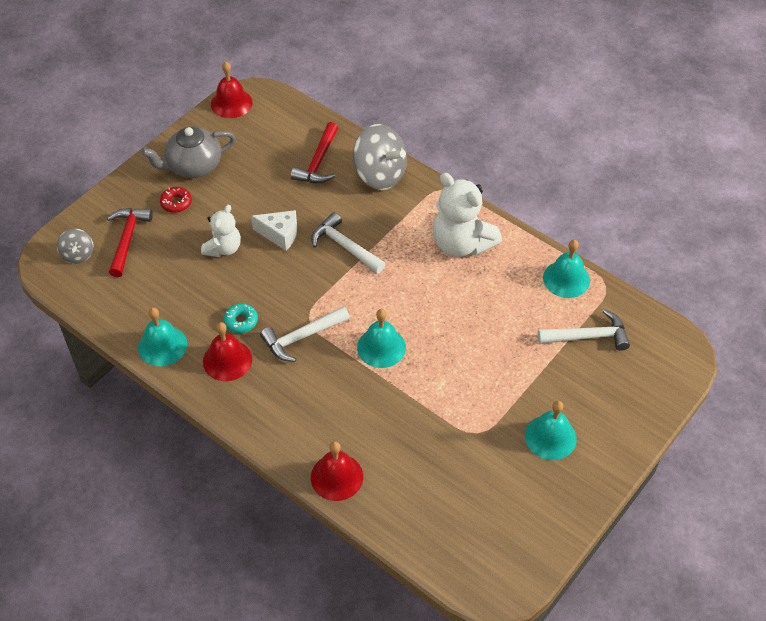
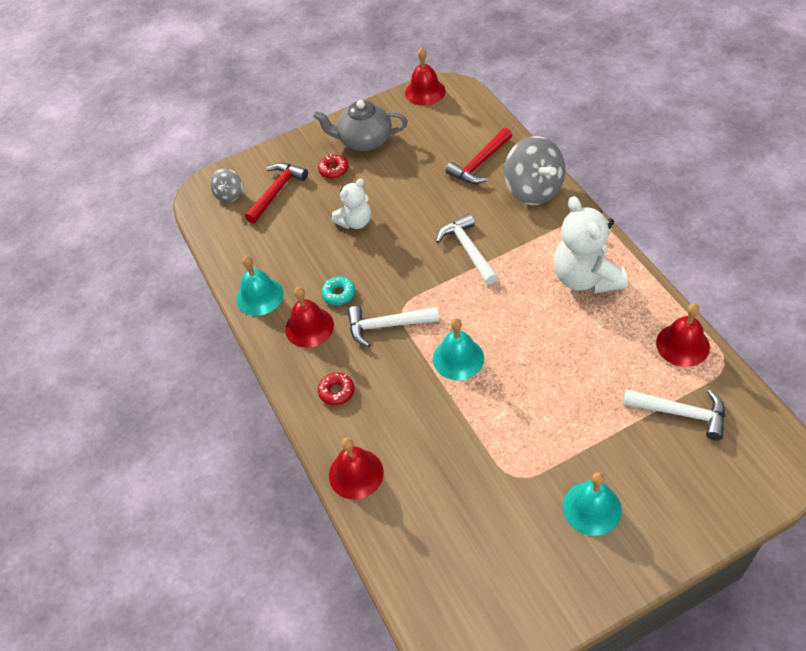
camera: 30 degrees right, 0 degrees up
(280, 234) = (412, 222): white cheese -> none
(283, 411) = (336, 391): none -> red donut
(566, 279) = (682, 345): turquoise bell -> red bell

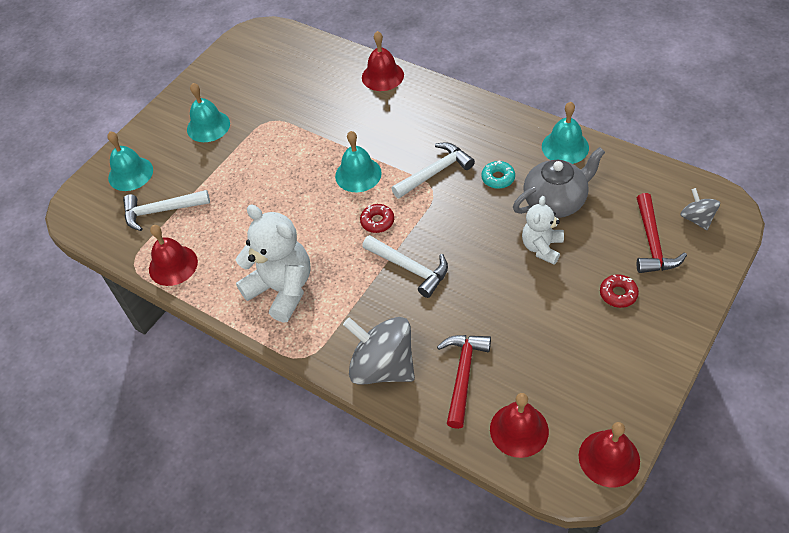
camera: 150 degrees right, 0 degrees up
(309, 327) = (499, 143): red bell -> red bell (519, 430)
(336, 391) = (437, 113): red donut -> red donut (377, 221)
(364, 140) = (619, 346): grey teapot -> grey teapot (556, 201)
(707, 483) = (130, 173): none -> turquoise bell

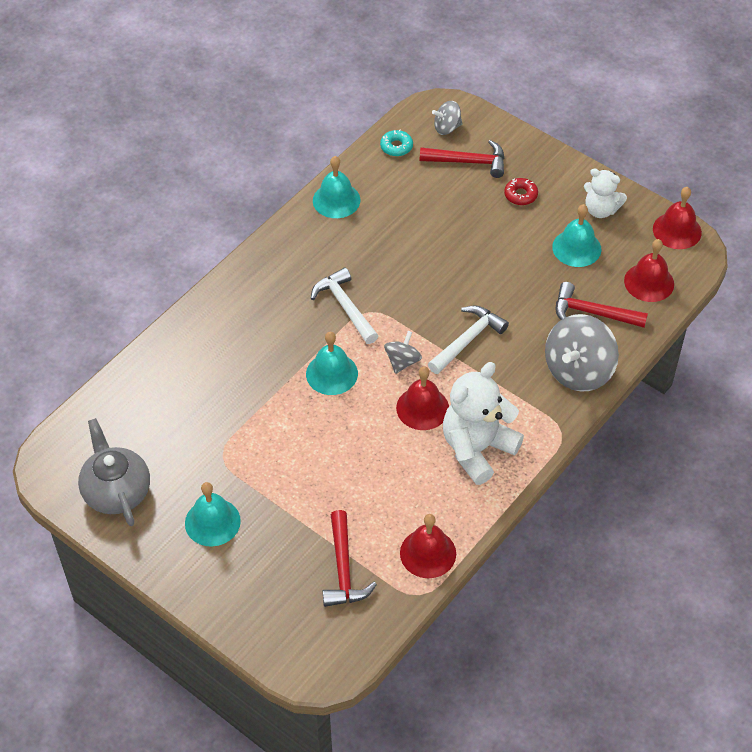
camera: 90 degrees left, 0 degrees up
(130, 173) = (273, 607): turquoise bell -> turquoise bell (576, 248)
(161, 211) = (343, 569): white hammer -> red hammer
(377, 221) = (402, 361): red donut -> grey spinning top
(382, 76) = (180, 339): red bell -> red bell (422, 408)
(498, 178) = (365, 257): turquoise donut -> turquoise donut (396, 147)
(542, 247) = (460, 237): white teddy bear -> white teddy bear (600, 210)
(556, 201) = (406, 218): grey teapot -> grey teapot (116, 491)

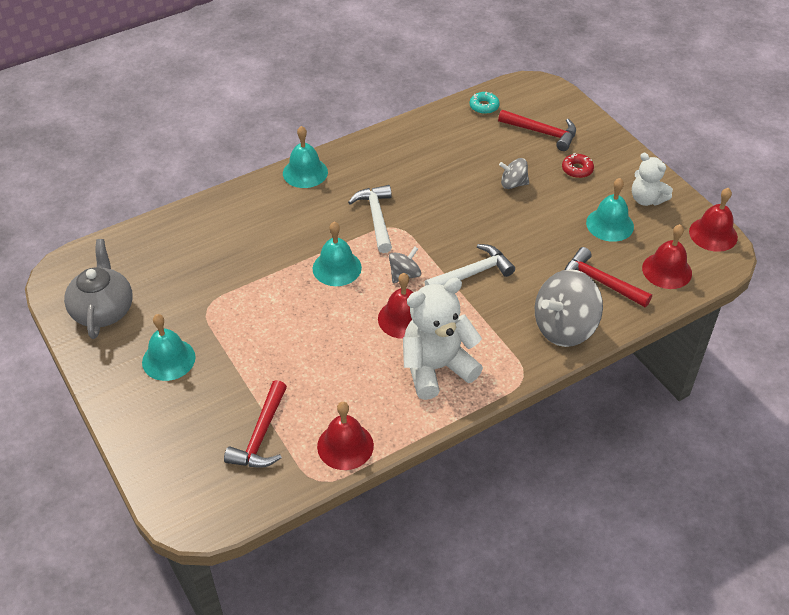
camera: 20 degrees right, 5 degrees down
(336, 200) = (411, 134): turquoise bell -> turquoise bell (305, 172)
(447, 128) = (535, 102): grey spinning top -> grey spinning top (513, 184)

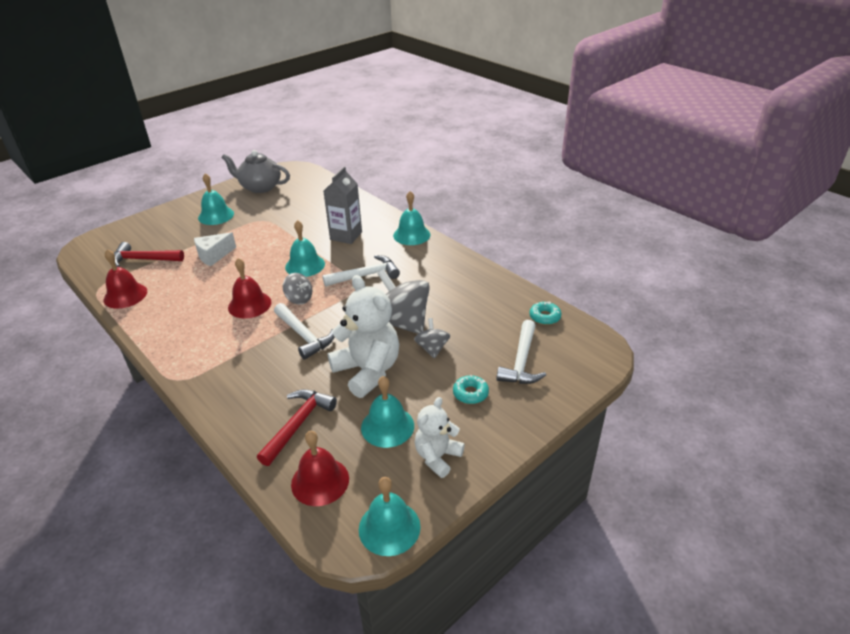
camera: 80 degrees right, 10 degrees down
(103, 310) = (260, 187): grey teapot -> grey teapot turned 150 degrees counterclockwise
(280, 357) = (214, 255): none -> white cheese
(283, 227) = (346, 236): none -> grey carton
(436, 368) = (194, 328): white teddy bear -> white teddy bear (368, 371)
(542, 133) = (521, 361): red hammer -> white hammer
(564, 327) = (235, 402): grey spinning top -> grey spinning top (402, 323)
(577, 169) = (470, 393): red donut -> turquoise donut
(713, 234) = (389, 527): red bell -> turquoise bell

